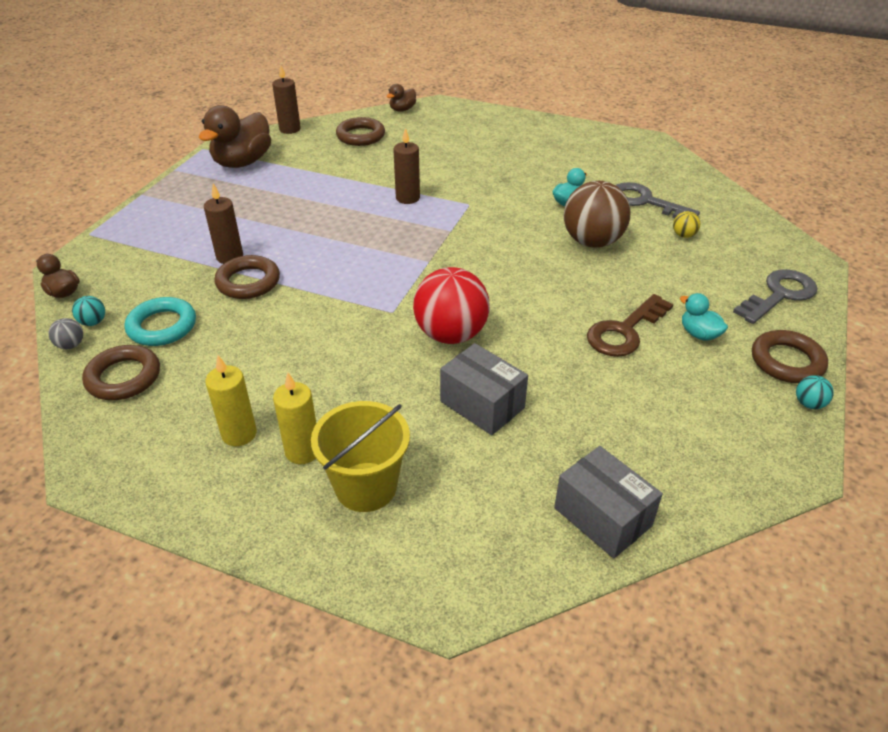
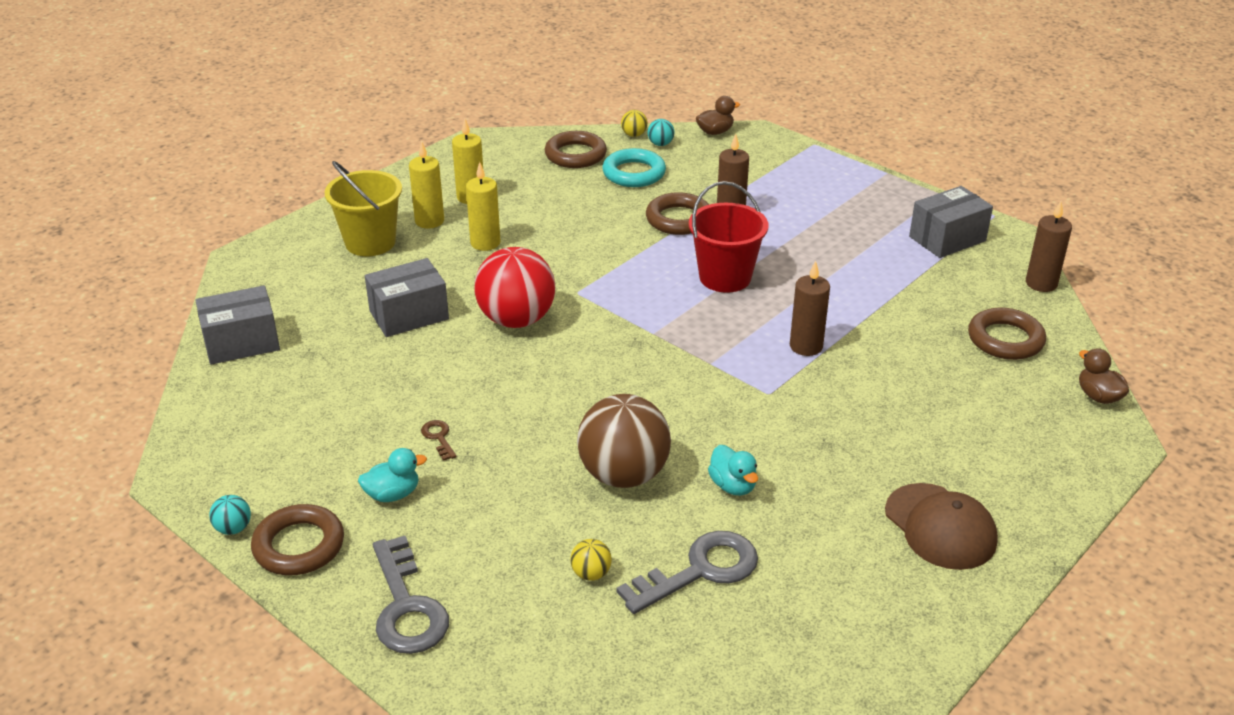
camera: 110 degrees right, 5 degrees down
(71, 345) = (634, 135): grey ball -> yellow ball
(242, 162) = (947, 239): brown duck -> grey box
(332, 392) = (485, 243): none -> yellow candle
(334, 243) = (725, 277): none -> red bucket
(546, 142) = (940, 527): none -> brown cap
(624, 331) = (438, 438): brown key -> brown key, size x0.45

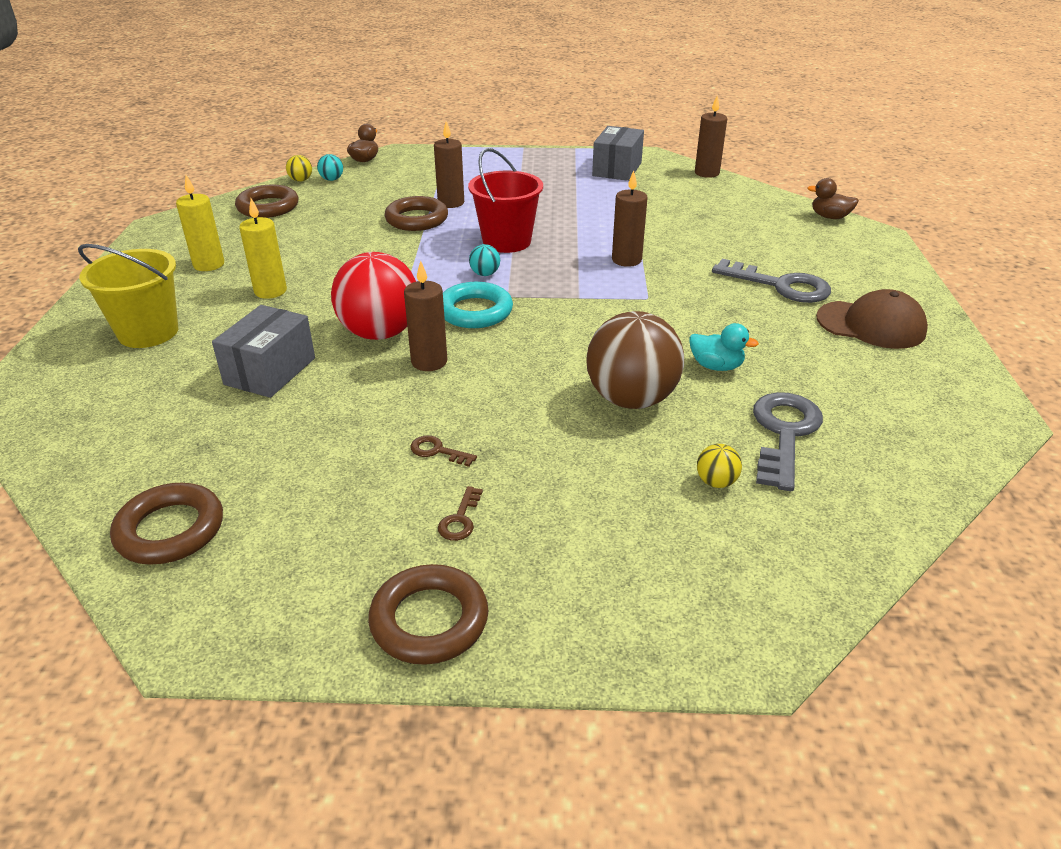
camera: 40 degrees left, 0 degrees up
(233, 528) = (332, 649): turquoise ball -> turquoise ball (485, 274)
(241, 343) = (106, 473): grey box -> none
(393, 494) = (460, 519): turquoise duck -> brown key
(407, 606) = (611, 605): grey key -> grey key (780, 285)
(429, 221) = (191, 295): yellow candle -> none
(520, 363) = (429, 362): none -> brown candle
(634, 173) = (337, 203): turquoise ring -> turquoise ring (475, 311)
(1005, 339) = (735, 208): brown ring -> brown ring (170, 530)

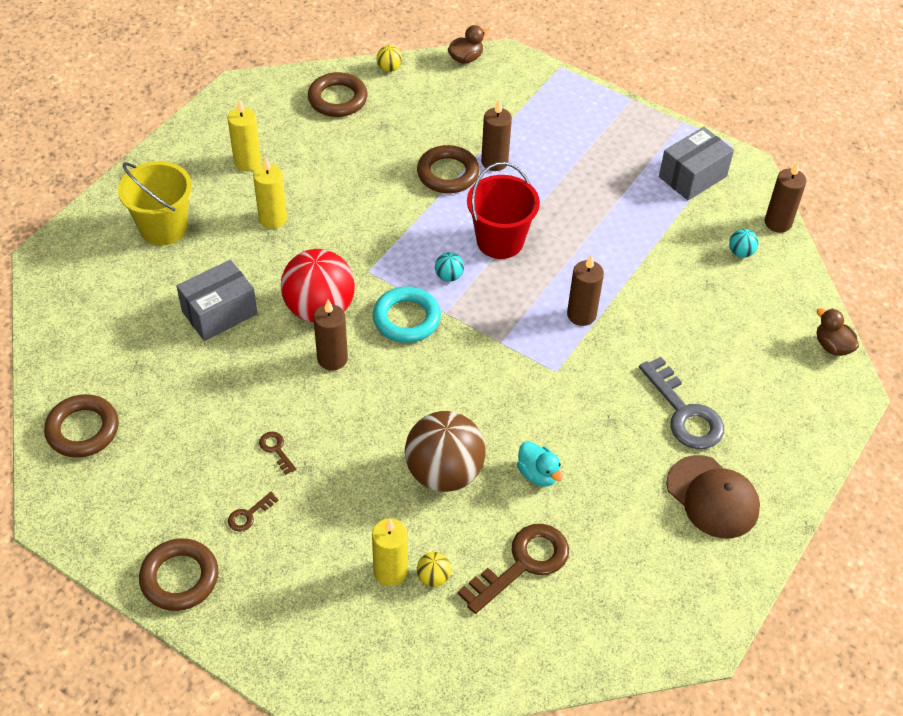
camera: 30 degrees right, 15 degrees up
(332, 179) = (416, 78): turquoise ball -> turquoise ball (740, 252)
(668, 497) = (390, 571): none -> yellow candle
(784, 433) = (522, 564): grey key -> brown key

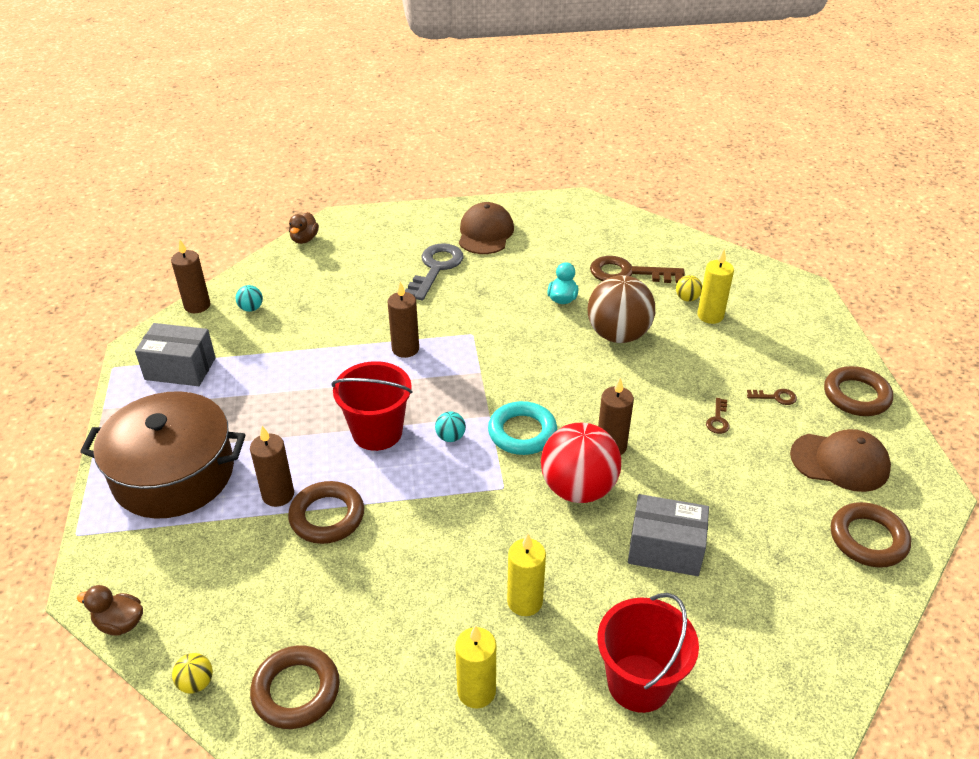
camera: 130 degrees left, 10 degrees down
(147, 486) = (840, 462): none -> brown cap
(163, 228) = (639, 683): yellow bucket -> red bucket
(571, 126) = (174, 473): none -> brown pot

